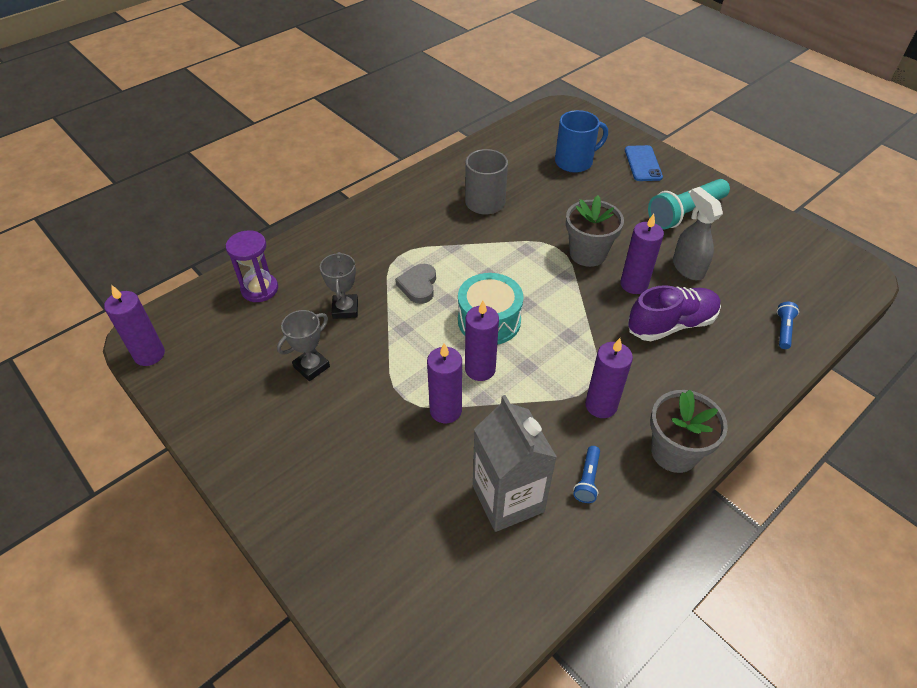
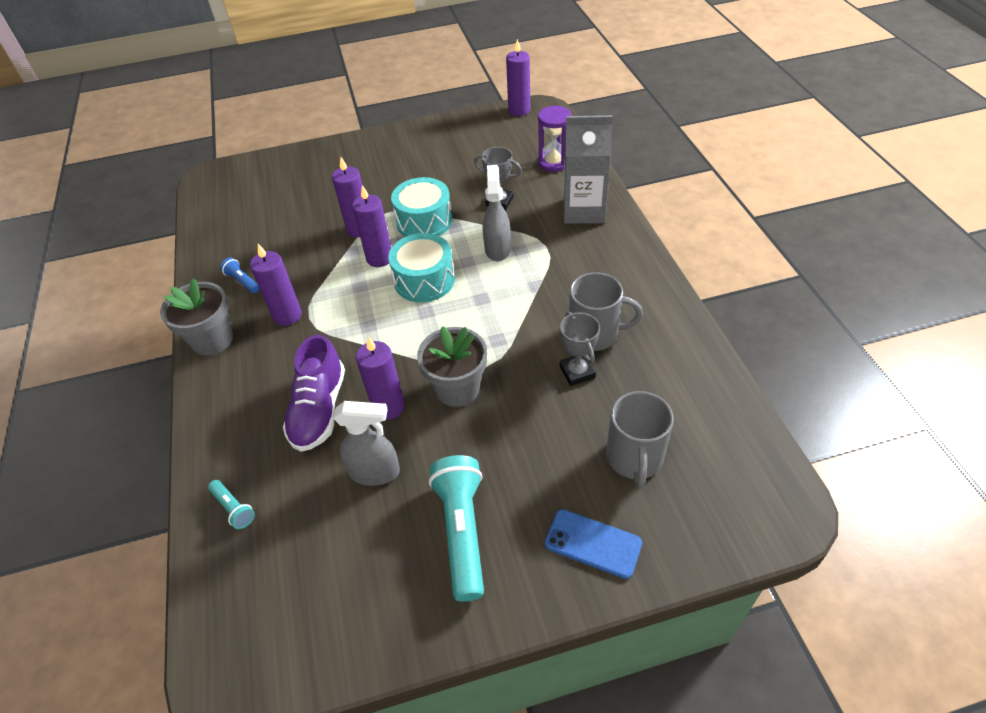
camera: 120 degrees right, 0 degrees up
(311, 367) = (452, 175): grey trophy -> grey trophy (577, 372)
(404, 358) = (424, 221): none -> turquoise drum
(418, 286) = (497, 249): grey heart -> grey spray bottle
(508, 499) = (268, 238): grey carton -> grey carton (583, 210)
(575, 161) = (634, 458): blue mug -> grey mug
(783, 330) = (233, 508): blue flashlight -> turquoise flashlight

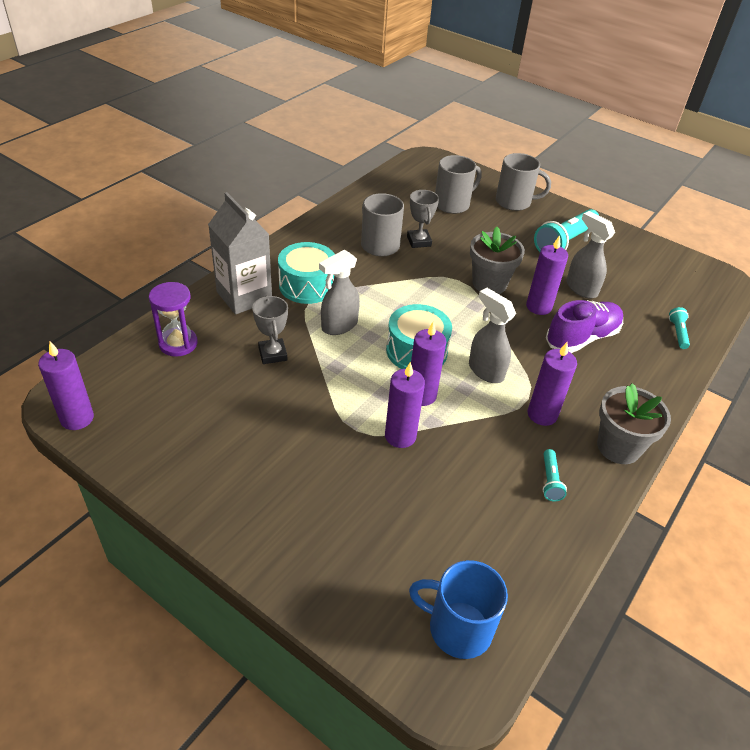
camera: 135 degrees left, 5 degrees down
(230, 191) = (458, 628): none -> blue mug
(242, 281) = (550, 481): blue flashlight -> turquoise flashlight
(361, 310) = (485, 371): none -> grey spray bottle
(424, 221) = (345, 393): turquoise drum -> turquoise drum (307, 285)
(577, 372) = (419, 241): grey trophy -> grey trophy turned 45 degrees counterclockwise
(593, 543) = (514, 202): blue phone -> grey mug

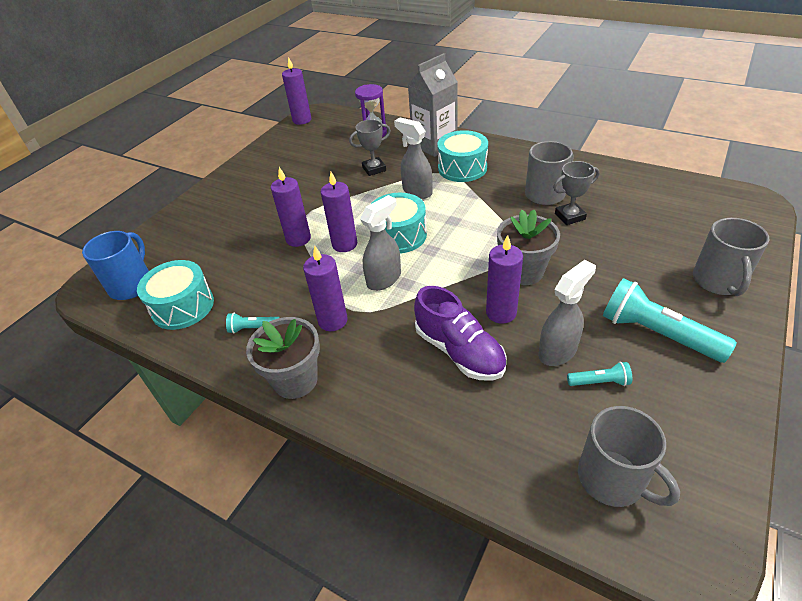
camera: 90 degrees right, 0 degrees up
(453, 204) = (665, 231): grey mug -> grey mug (613, 479)
(509, 555) = (183, 306): none -> turquoise drum
(678, 333) = (509, 457): turquoise flashlight -> turquoise flashlight (600, 382)

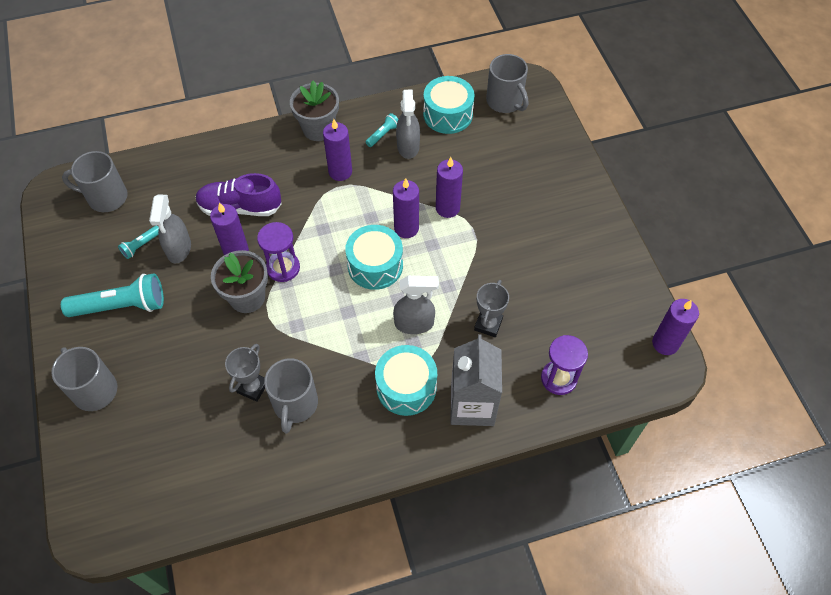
camera: 130 degrees right, 15 degrees up
(132, 284) = (505, 101): blue mug -> grey mug
(384, 279) = (342, 222): grey spray bottle -> grey spray bottle (408, 147)
(471, 275) = (283, 268): none -> purple hourglass

